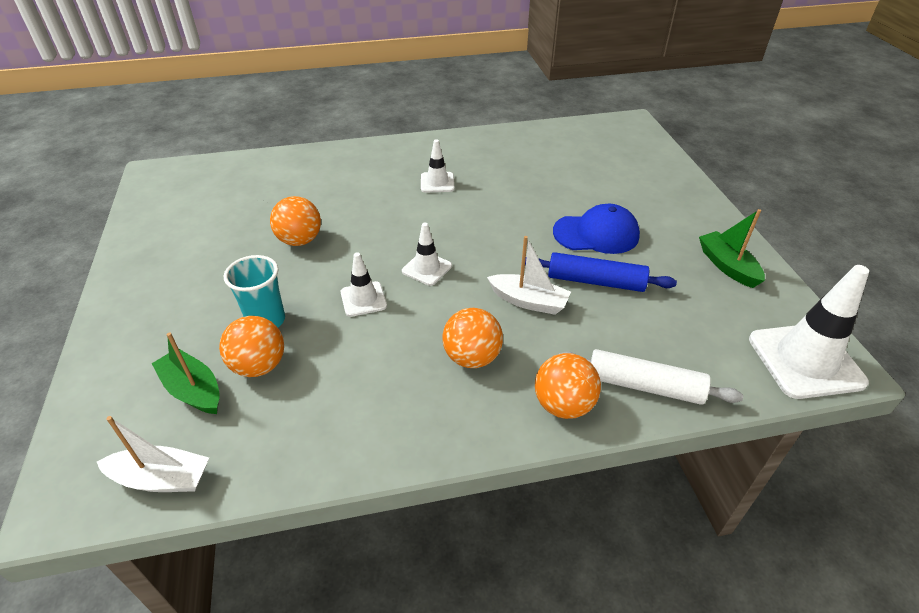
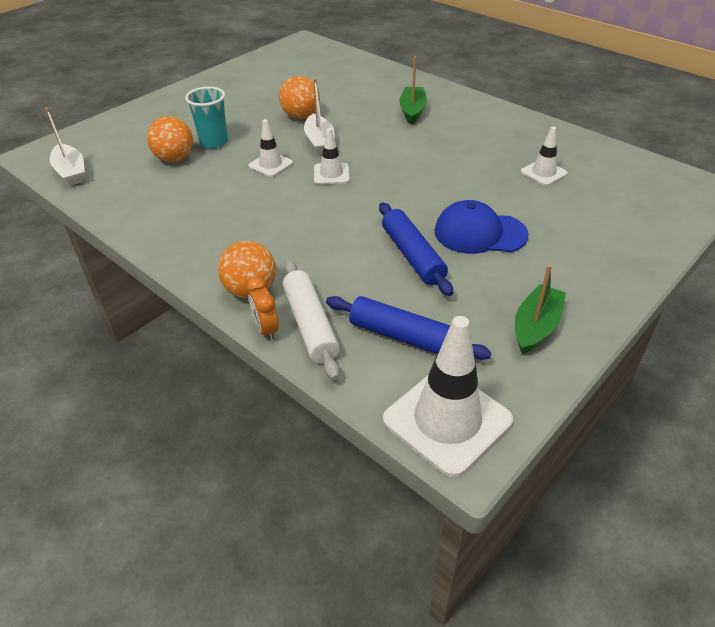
camera: 55 degrees right, 0 degrees up
(193, 390) = (137, 149): green boat -> green boat (412, 111)
(437, 182) = (440, 134): white traffic cone -> white traffic cone (543, 173)
(472, 357) = (259, 231): orange ball -> none
(528, 301) = (347, 232): white boat -> white boat (320, 142)
(596, 234) = (480, 233): blue cap -> blue cap turned 135 degrees clockwise
(630, 419) = (266, 329): none -> orange clock
(696, 336) = (404, 336): none -> blue rolling pin

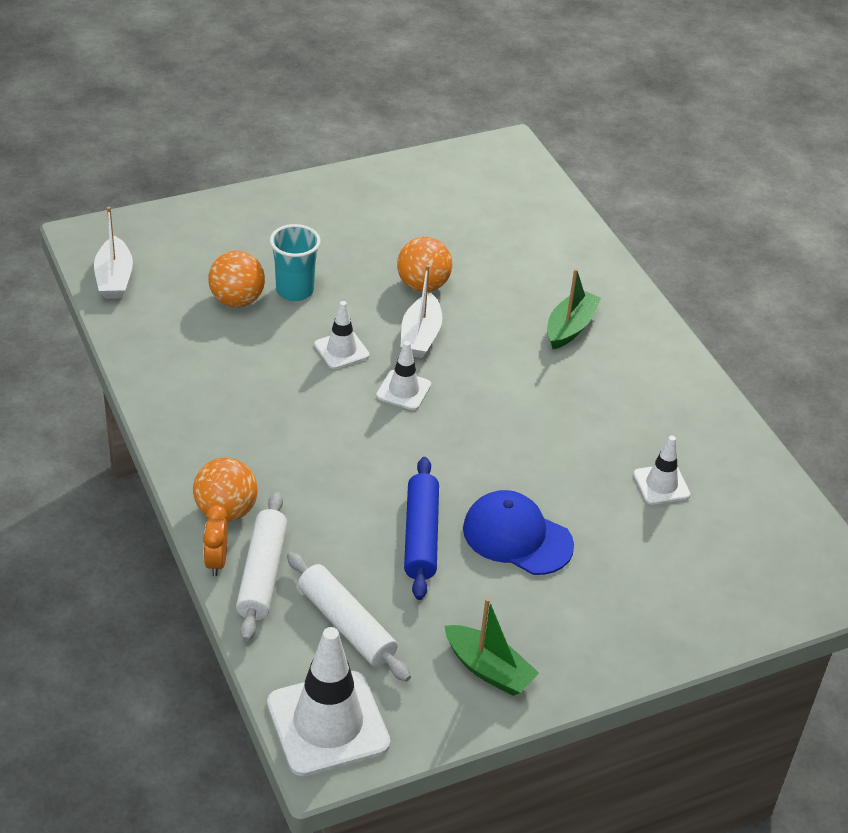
camera: 20 degrees right, 0 degrees up
(404, 336) = (346, 625): blue rolling pin -> white rolling pin
(536, 327) = (488, 669): green boat -> green boat turned 75 degrees clockwise

